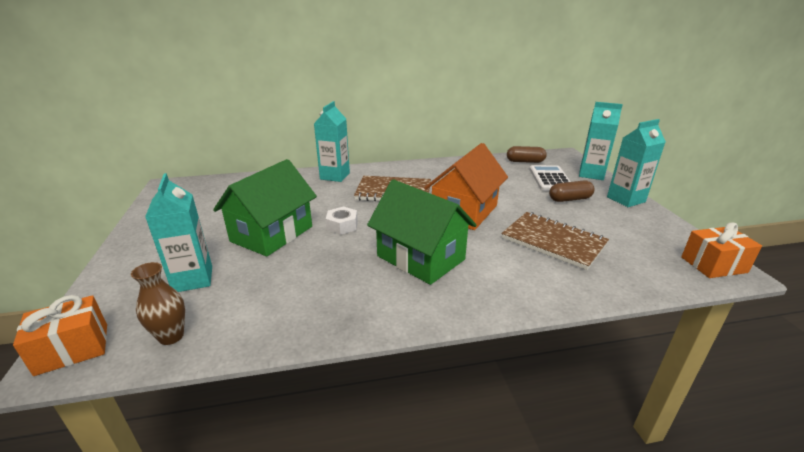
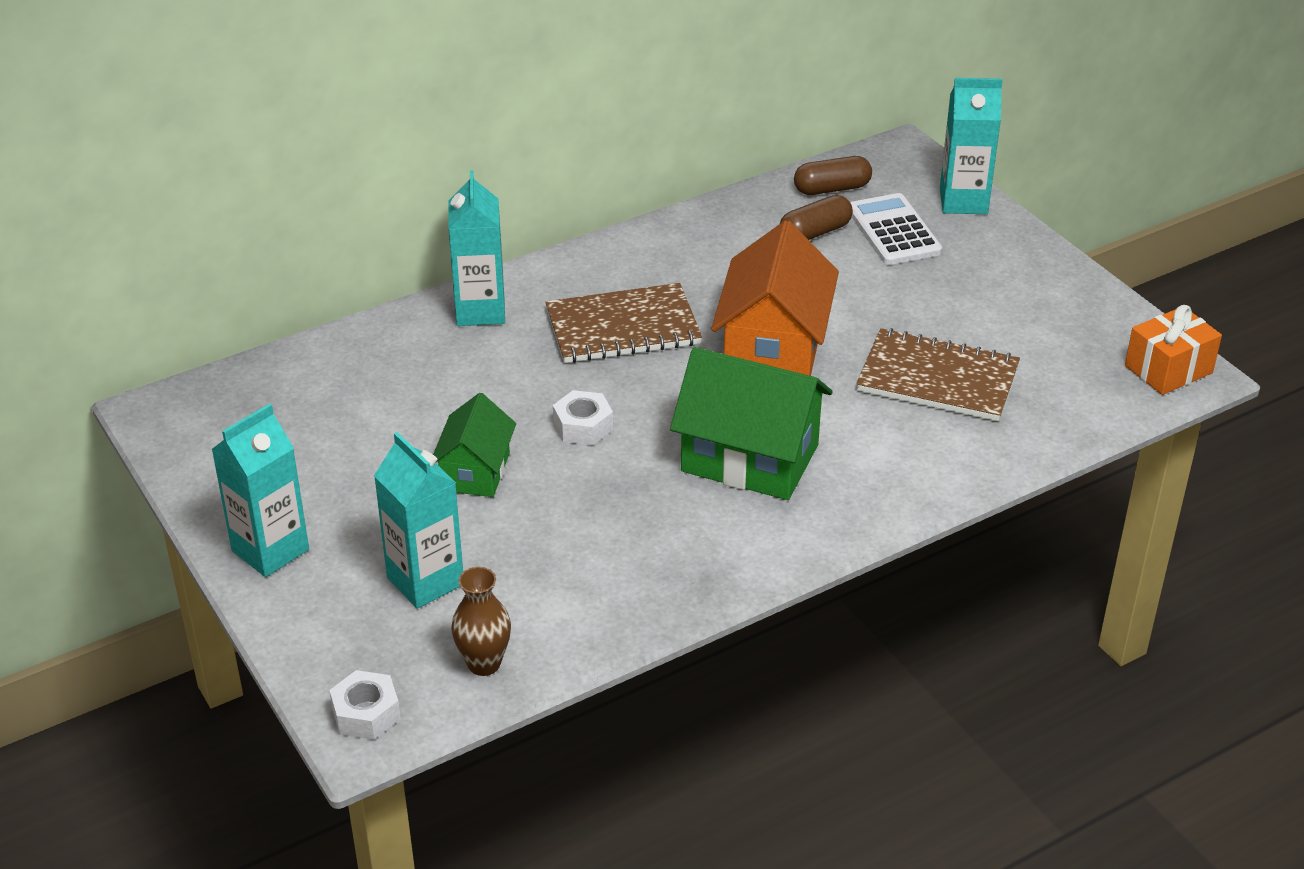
camera: 20 degrees left, 10 degrees up
(72, 349) = (366, 713): orange gift -> white nut
(272, 234) = (475, 471): green house -> green house, size x0.59
(569, 199) = (940, 277): brown capsule -> brown capsule (815, 233)
(626, 199) = (1032, 257): turquoise carton -> turquoise carton (270, 550)

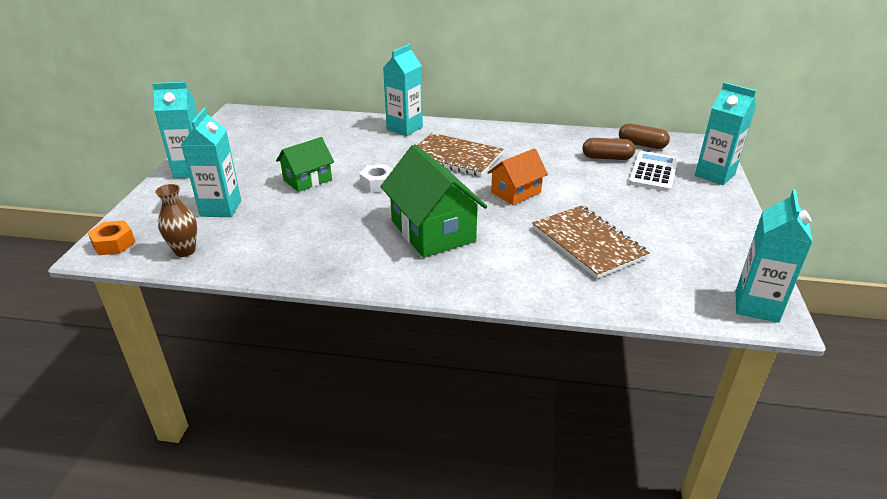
camera: 40 degrees right, 5 degrees down
(366, 713) = (114, 244): white nut -> orange nut
(773, 347) = (516, 192): orange house -> orange house, size x0.59
(1168, 369) = (756, 306): orange gift -> turquoise carton

